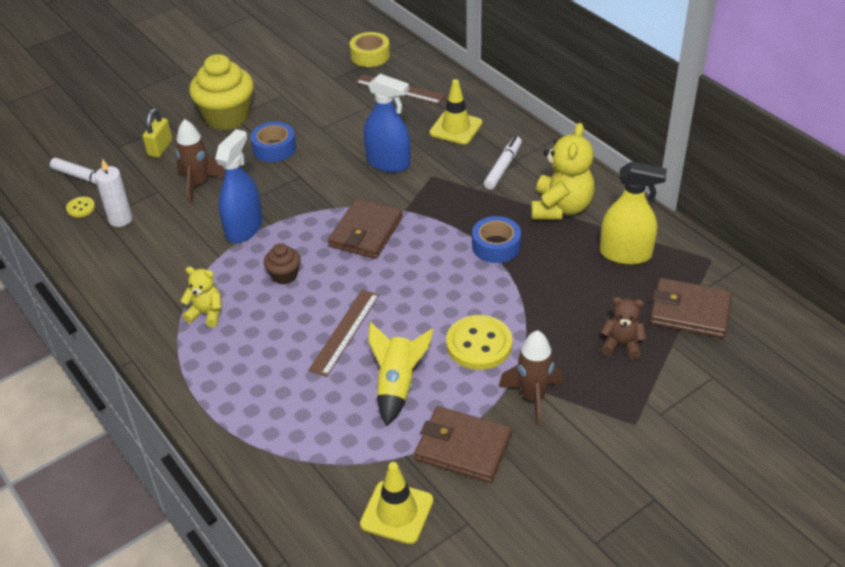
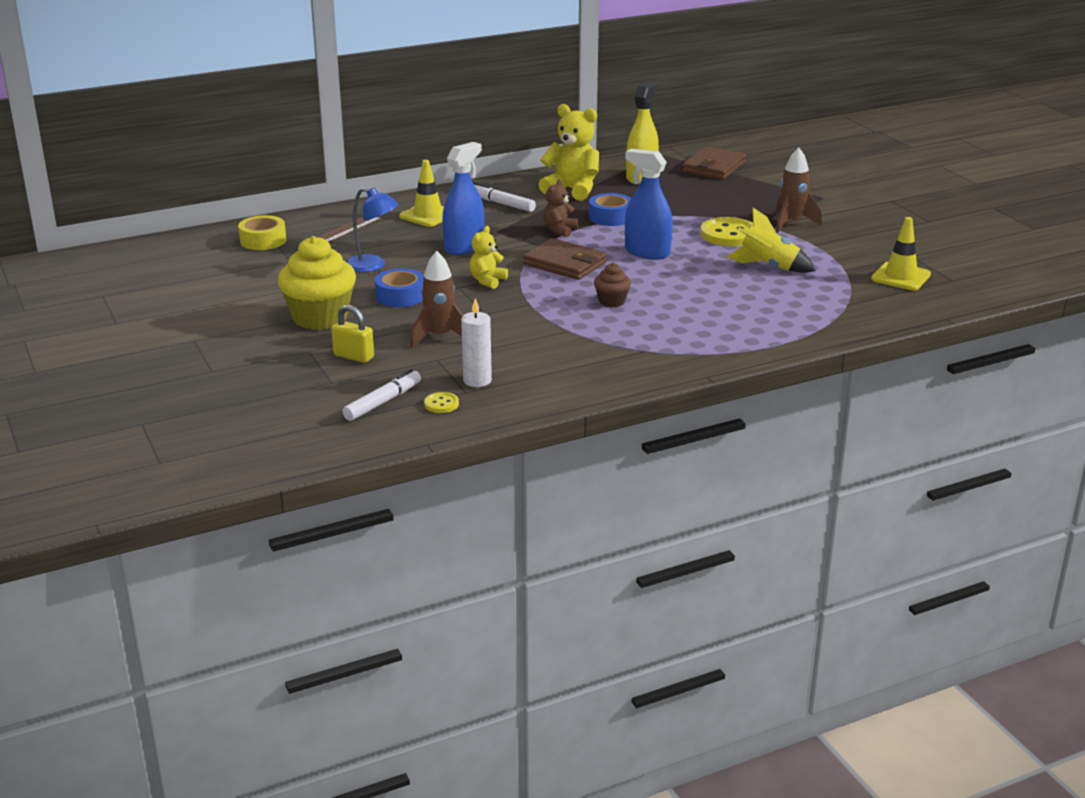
camera: 80 degrees left, 15 degrees down
(206, 314) = (652, 339): yellow teddy bear -> yellow teddy bear (487, 281)
(244, 228) = (530, 317): blue spray bottle -> blue spray bottle (647, 252)
(332, 121) = (373, 266): none -> blue lamp
(344, 332) = (698, 281): brown ruler -> none
(463, 447) = (839, 250): brown wallet -> none
(621, 345) = (743, 191): brown teddy bear -> brown teddy bear (559, 230)

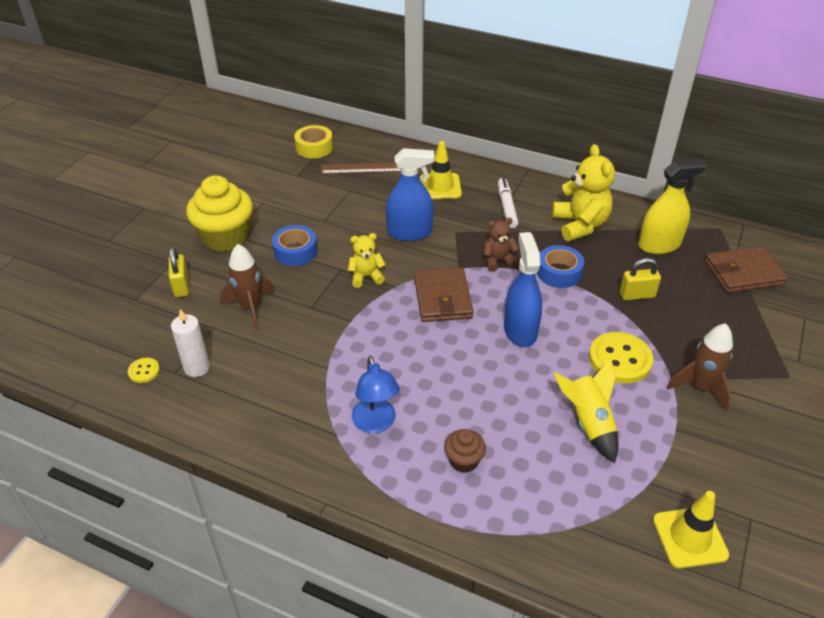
camera: 50 degrees right, 15 degrees up
(373, 266) = (329, 212): blue lamp -> blue lamp (376, 423)
(383, 402) = (124, 340): white marker -> none
(611, 301) = (404, 363): brown cupcake -> brown cupcake (463, 461)
(678, 204) = (637, 295): none -> yellow padlock

